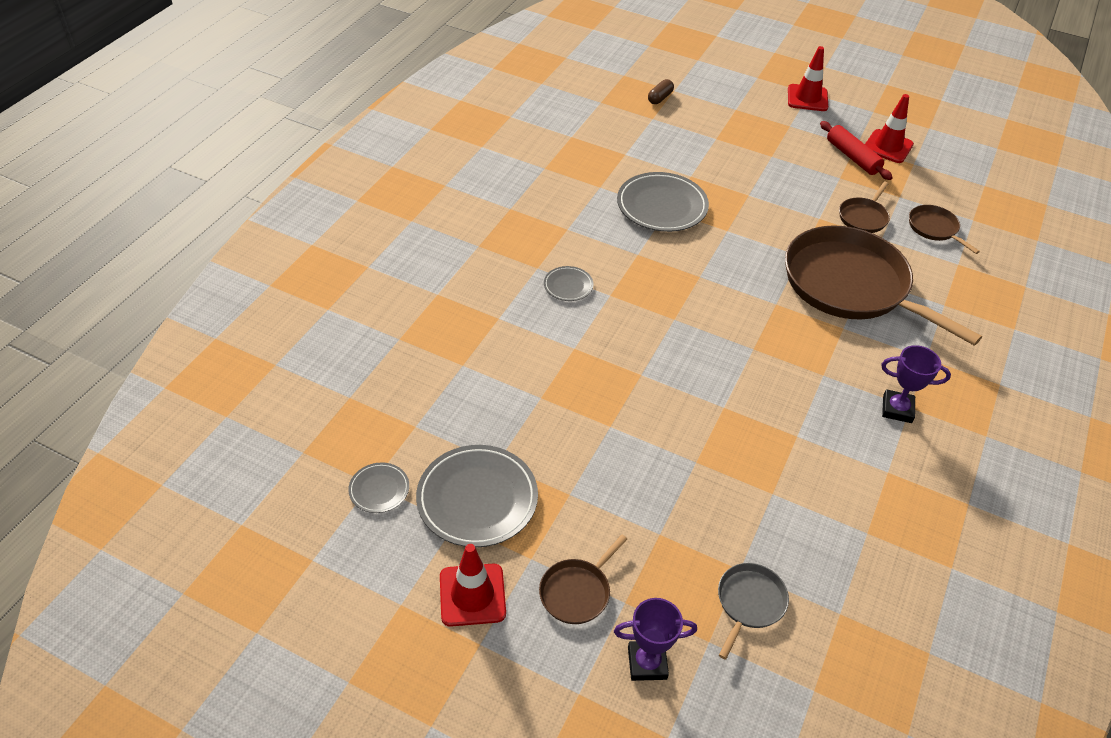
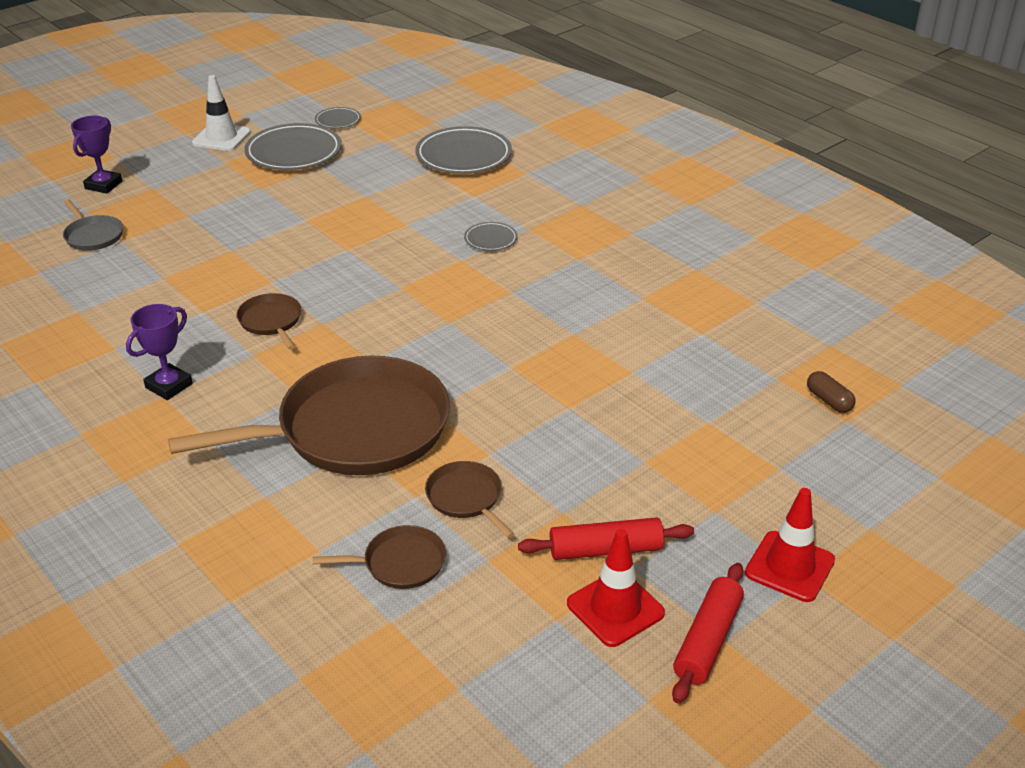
camera: 115 degrees right, 10 degrees down
(472, 595) = (221, 138): red traffic cone -> white traffic cone
(577, 591) = (181, 173): brown pan -> brown pan (271, 321)
(662, 206) = (583, 331): grey plate -> grey plate (463, 156)
(878, 116) = (708, 640): none -> red rolling pin

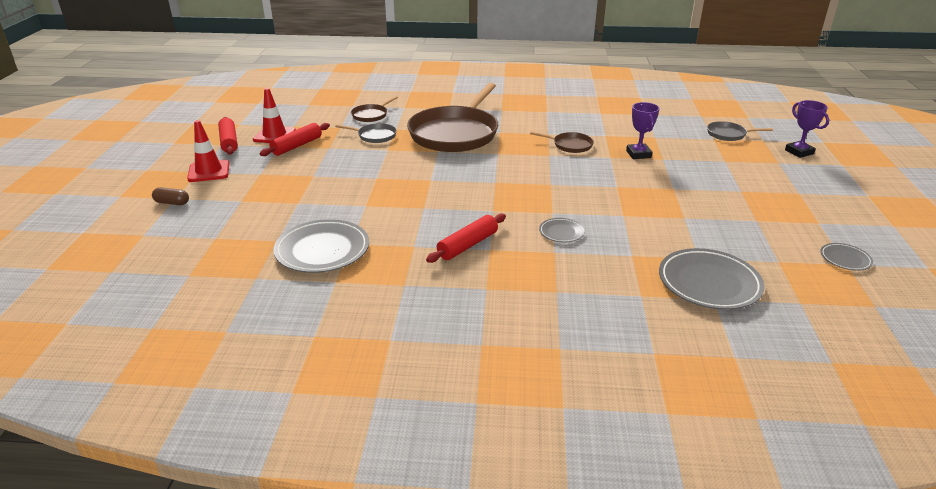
camera: 135 degrees right, 5 degrees down
(169, 386) = (552, 114): purple trophy -> purple trophy (638, 154)
(221, 138) = (848, 205): white traffic cone -> none
(294, 152) = (792, 220): grey plate -> grey plate (322, 250)
(466, 498) = (375, 136): brown pan -> grey pan
(591, 272) = (468, 245): none -> red rolling pin
(829, 401) = (234, 243): brown capsule -> brown capsule (172, 203)

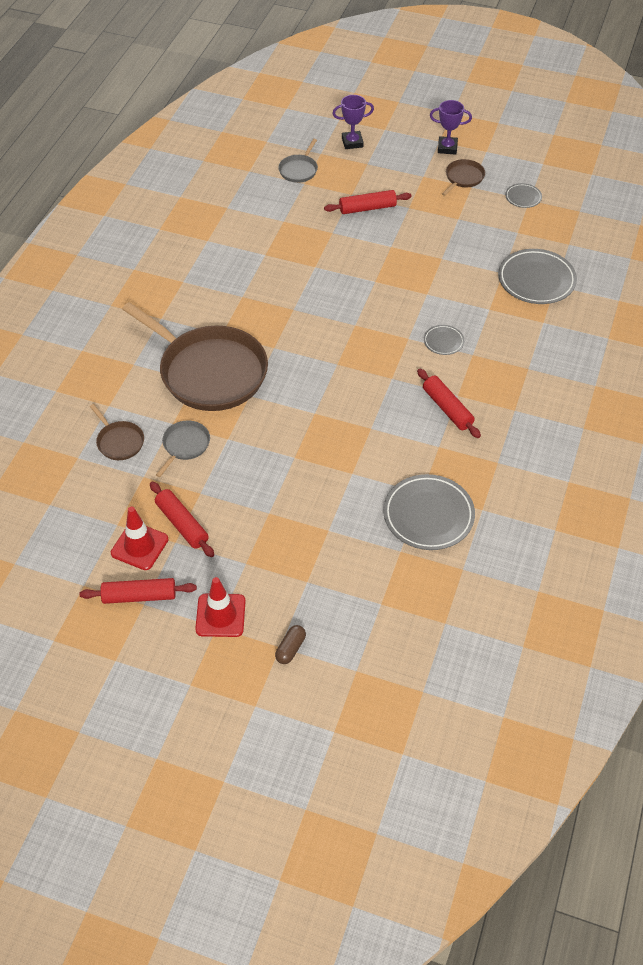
camera: 75 degrees left, 20 degrees up
(570, 145) = (277, 287): brown pan -> brown pan (463, 178)
(638, 154) = (316, 245): purple trophy -> purple trophy (447, 148)
(714, 170) = (367, 208): none -> red rolling pin

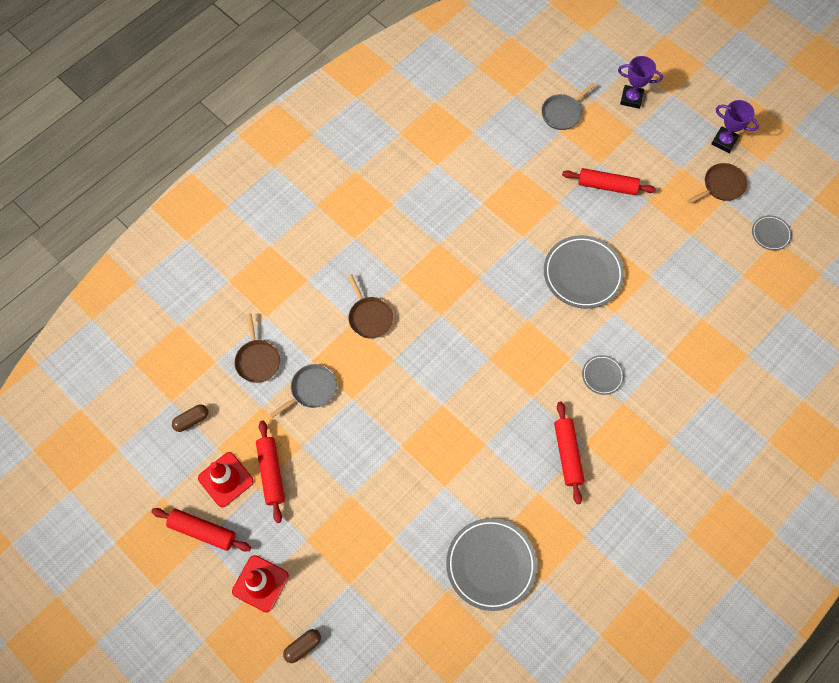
camera: 25 degrees right, 15 degrees up
(79, 512) = (191, 420): none -> brown capsule
(209, 371) = (369, 317): brown pan -> brown pan, size x0.42
(536, 280) = (731, 341): grey plate -> grey plate (582, 274)

